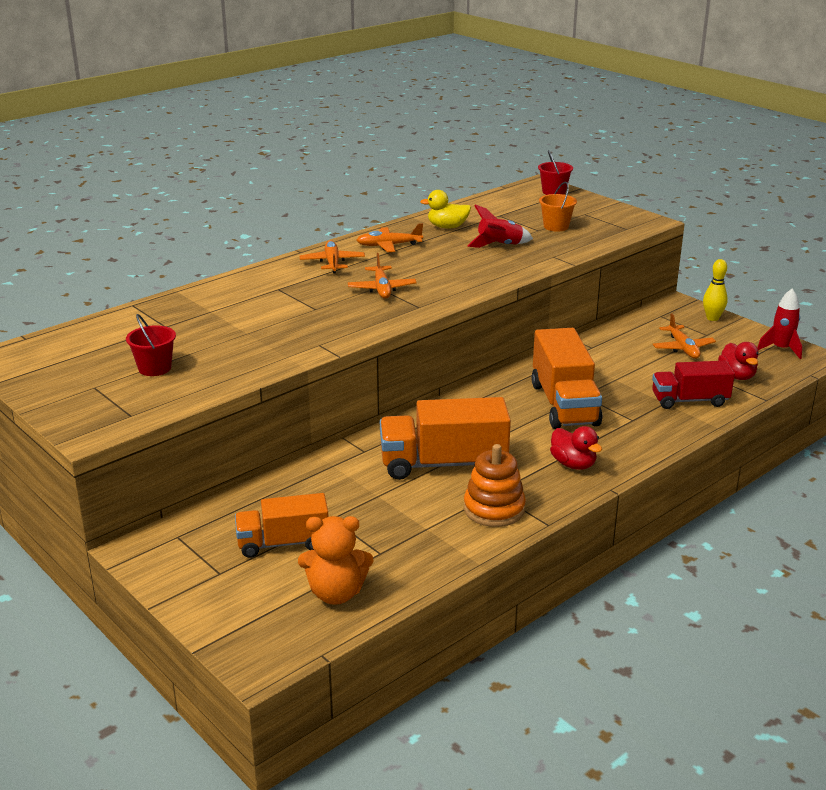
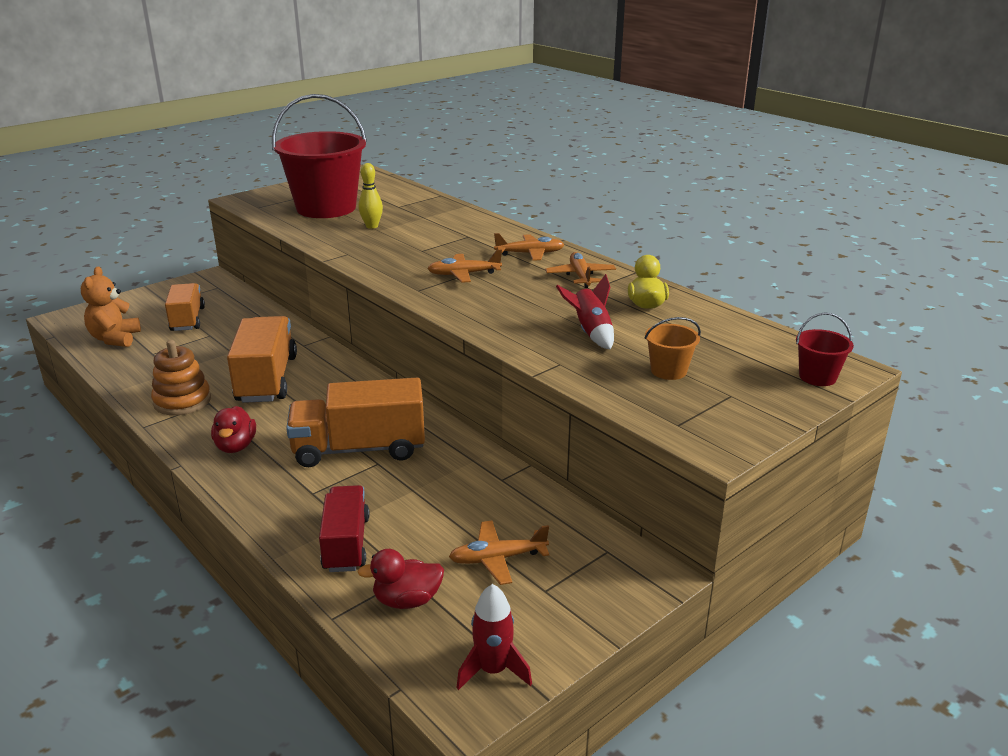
camera: 90 degrees right, 0 degrees up
(154, 368) = (326, 208): red bucket -> red bucket, size x2.42
(573, 464) = (236, 446): red duck -> red duck turned 60 degrees counterclockwise
(712, 318) = (605, 606): yellow bowling pin -> yellow bowling pin (372, 226)

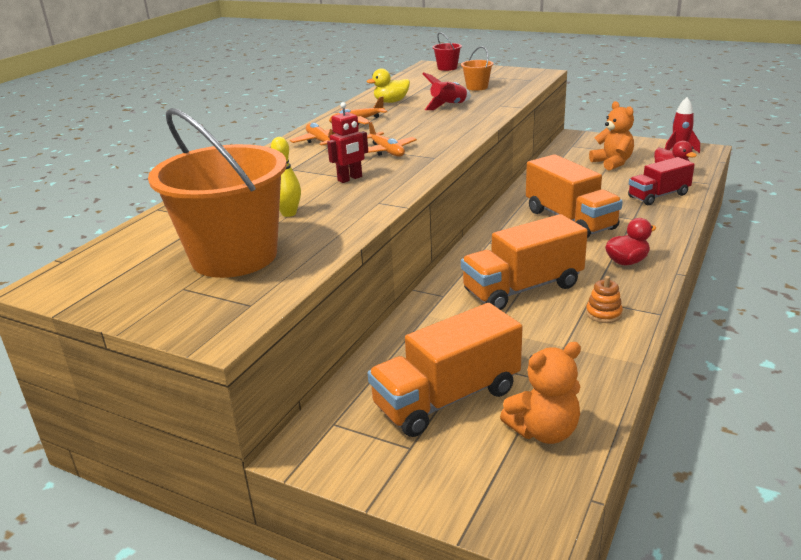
camera: 110 degrees left, 0 degrees up
(182, 401) = (603, 314): orange stacking toy -> orange stacking toy, size x0.59
(187, 319) = (447, 398): orange truck -> orange truck, size x1.53
(326, 208) = (234, 256): red bucket -> orange bucket
(412, 251) = (350, 179): none -> red robot
(497, 558) = (612, 163): orange plane -> orange teddy bear

